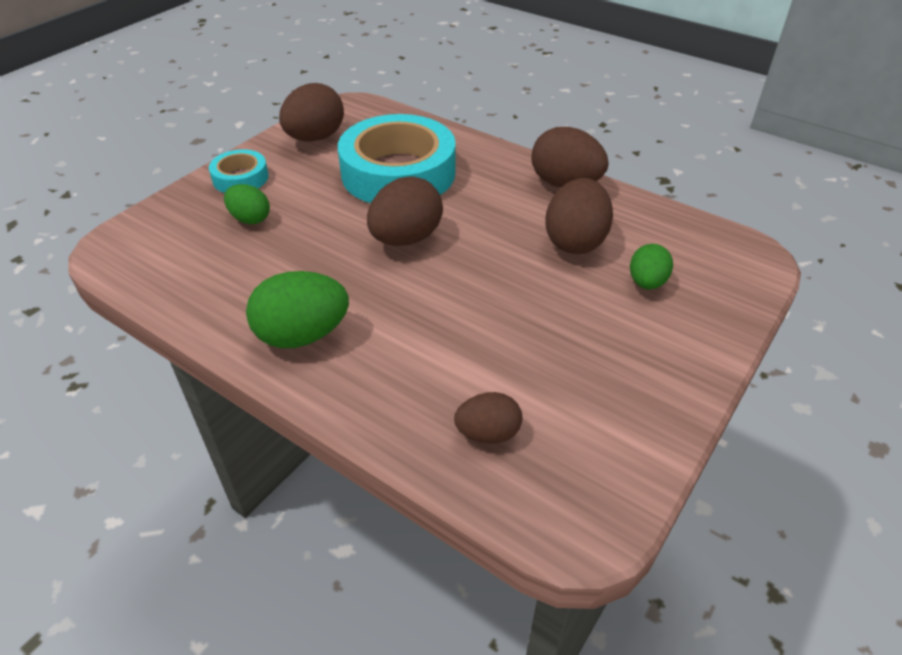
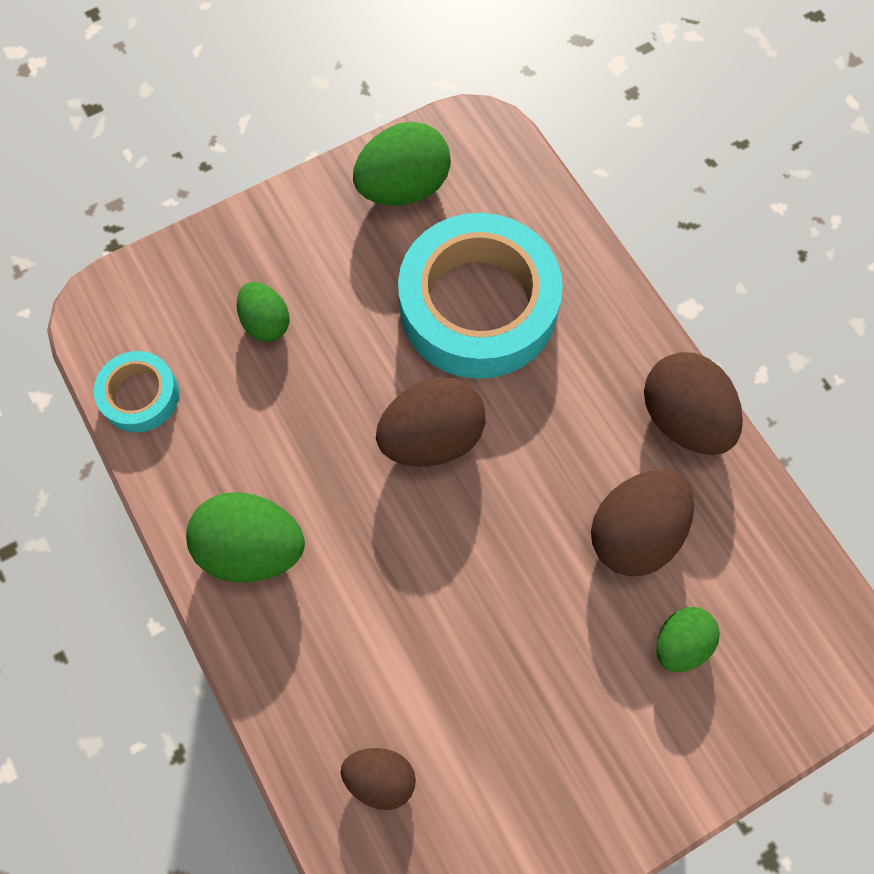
camera: 25 degrees right, 25 degrees up
(240, 178) = (282, 237): turquoise tape -> turquoise tape (140, 396)
(315, 138) = (403, 188): brown egg -> green egg

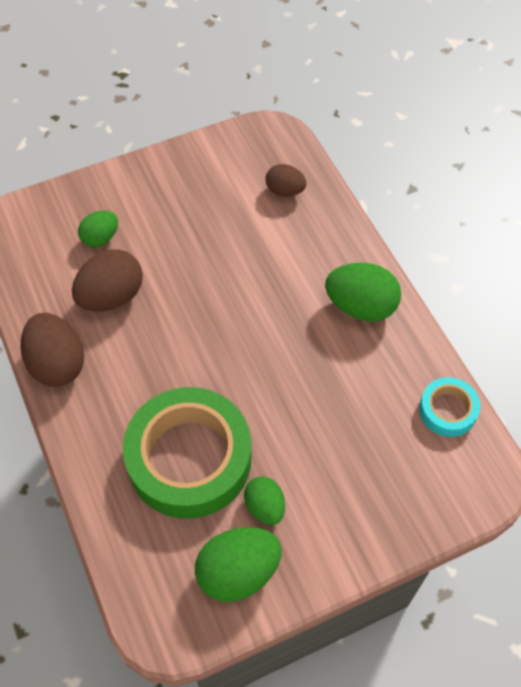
camera: 175 degrees left, 10 degrees down
(266, 322) = (356, 458): green egg -> green egg (265, 507)
(431, 437) = (236, 365): brown egg -> none
(478, 306) = (189, 458): turquoise tape -> green tape

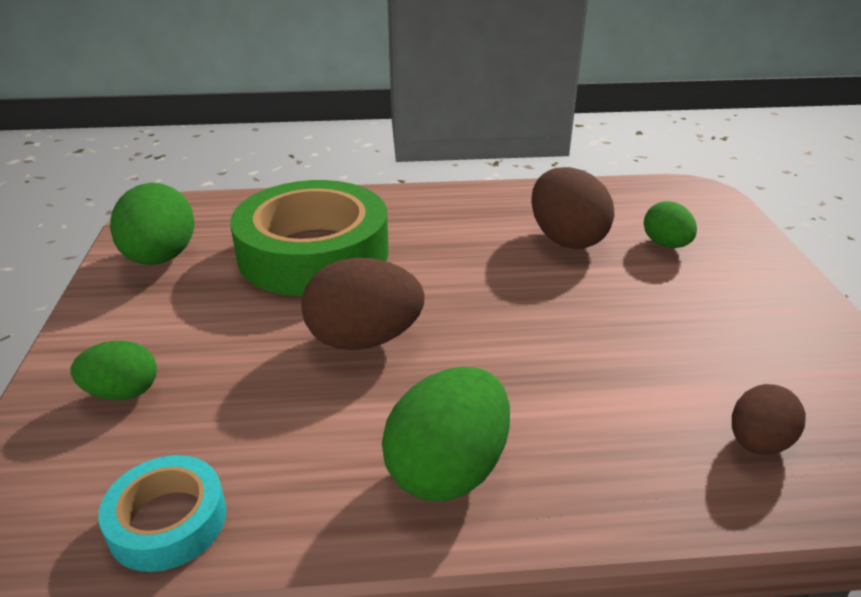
camera: 110 degrees right, 25 degrees down
(57, 364) = (487, 198): brown egg -> brown egg (364, 339)
(265, 507) = (209, 289): green egg -> green egg (122, 392)

